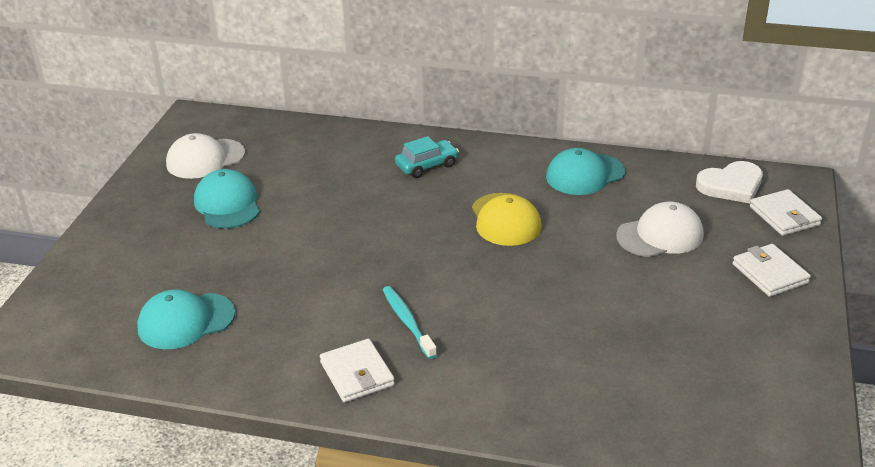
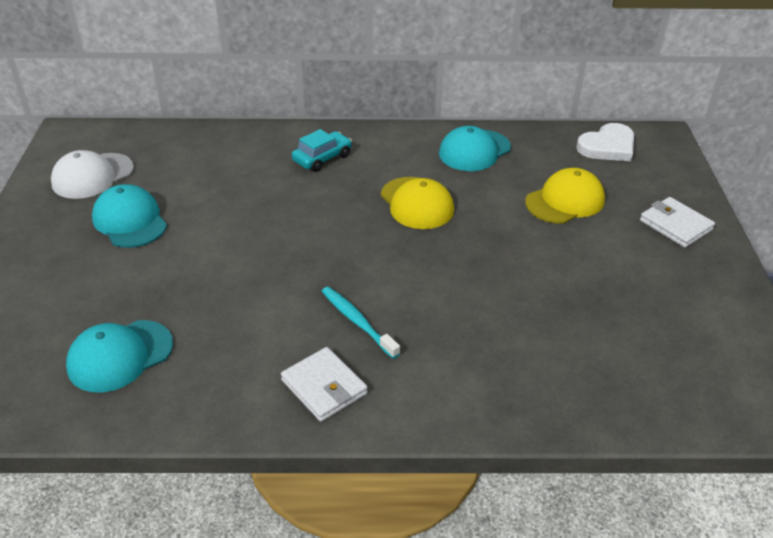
camera: 15 degrees left, 5 degrees up
(660, 235) = (565, 201): white cap -> yellow cap
(784, 216) = (665, 169): white wallet -> none

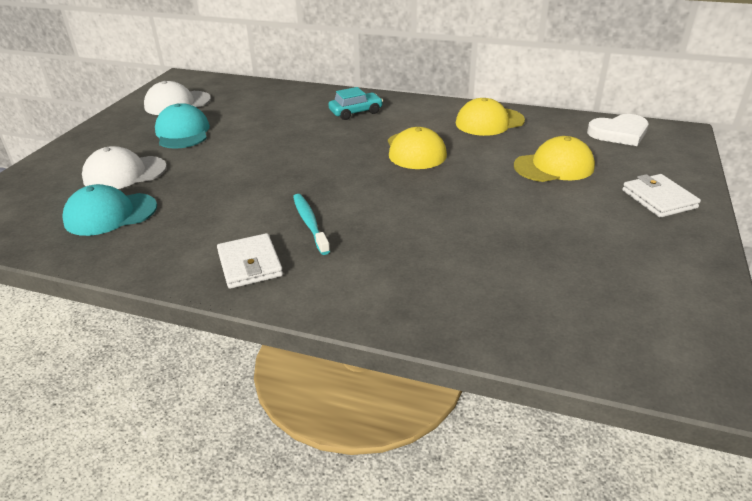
camera: 20 degrees right, 5 degrees down
(97, 295) = (124, 173): none -> white cap
(474, 151) = (489, 122): turquoise cap -> yellow cap

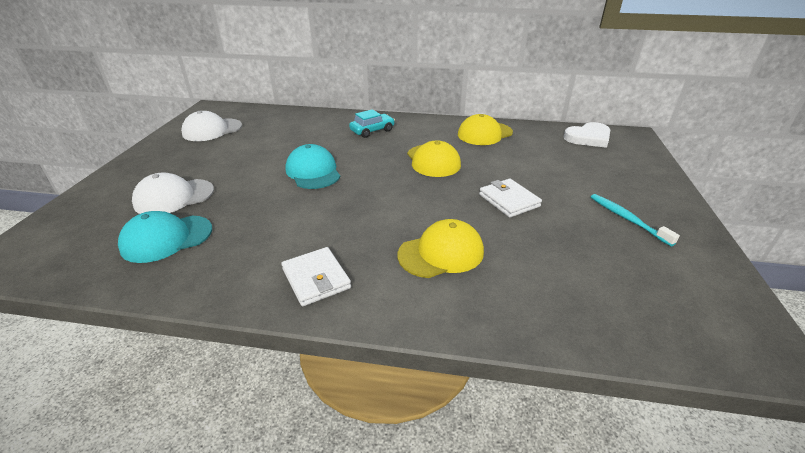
camera: 10 degrees left, 0 degrees up
(182, 132) = (222, 156): turquoise cap -> turquoise cap (313, 172)
(310, 223) = (361, 233): turquoise toothbrush -> turquoise toothbrush (627, 219)
(554, 166) = (550, 168): yellow cap -> yellow cap (441, 253)
(658, 199) = (643, 190): white wallet -> white wallet (509, 200)

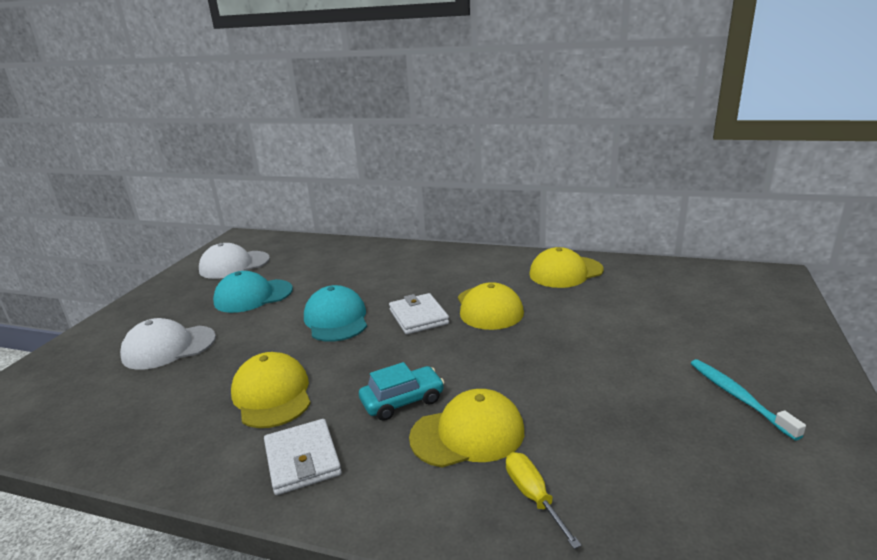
camera: 10 degrees right, 10 degrees down
(166, 238) = (146, 399): turquoise cap -> turquoise cap (253, 296)
(276, 231) = (272, 395): none -> yellow cap
(372, 131) = (422, 267): turquoise car -> turquoise car (402, 401)
(501, 295) = (533, 497): none -> yellow screwdriver
(509, 200) = (576, 365): white wallet -> white wallet (418, 317)
(588, 138) = (708, 279): white heart -> none

